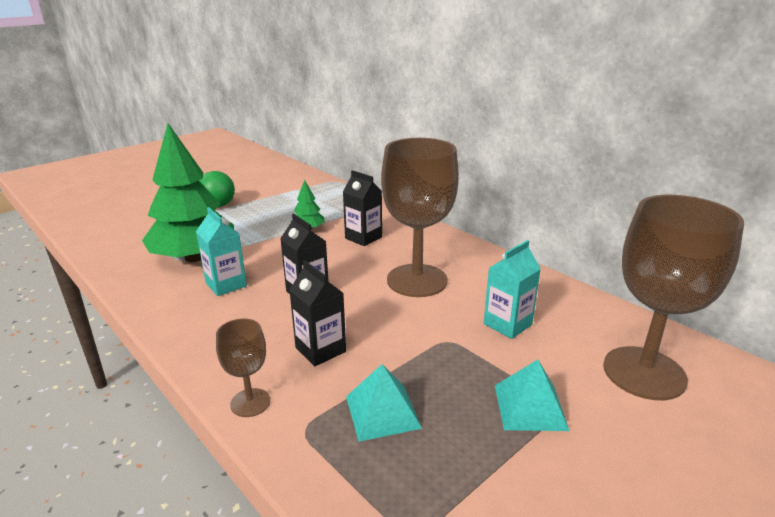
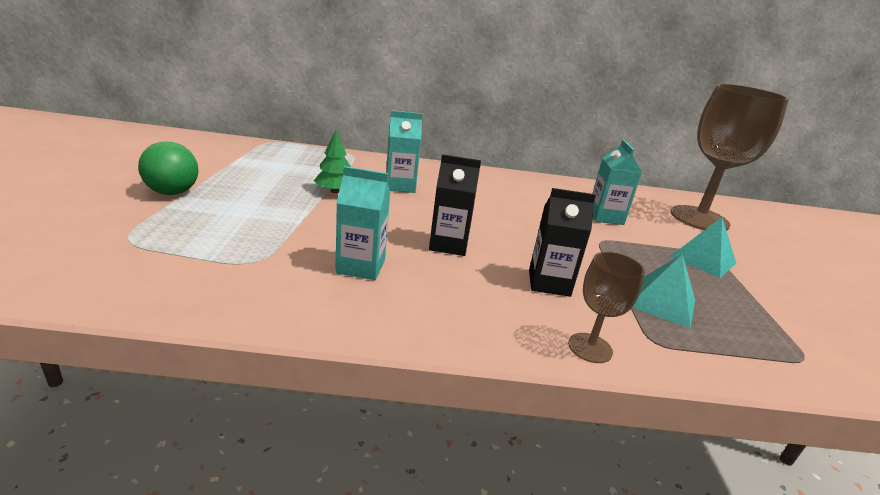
camera: 50 degrees left, 0 degrees up
(194, 257) = (264, 254): green tree -> none
(363, 238) = (400, 186): black carton -> turquoise carton
(417, 280) = (504, 207): brown goblet -> none

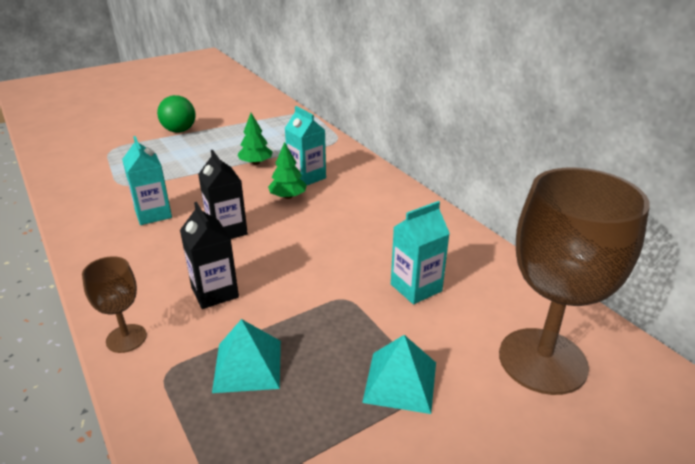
camera: 60 degrees right, 5 degrees up
(423, 203) = (288, 196): none -> green tree

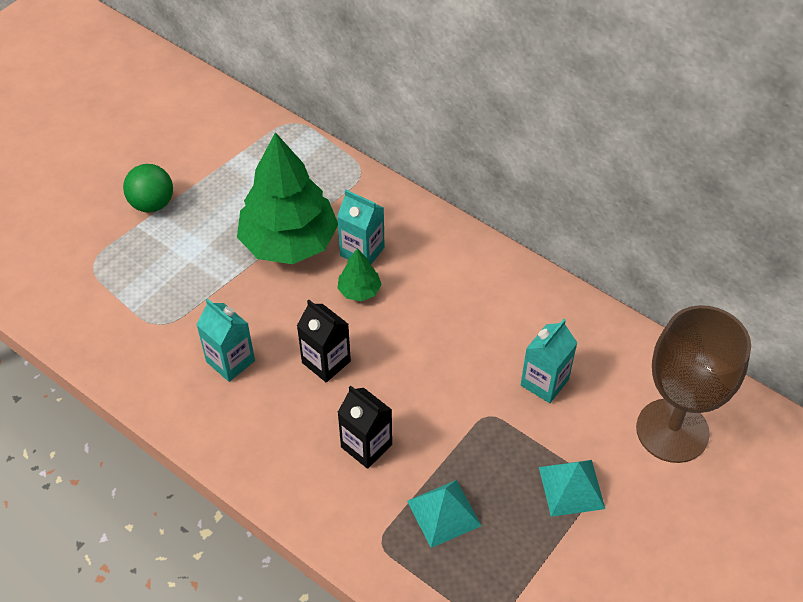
camera: 20 degrees left, 20 degrees up
(126, 338) = (322, 521): brown goblet -> none
(256, 163) = (289, 242): green tree -> green tree, size x2.34

